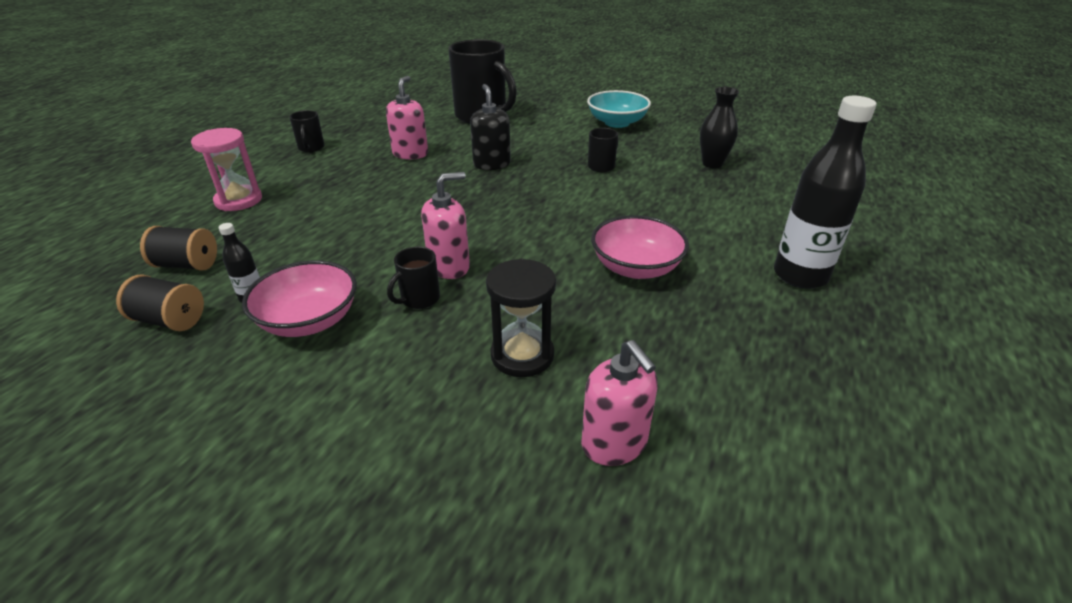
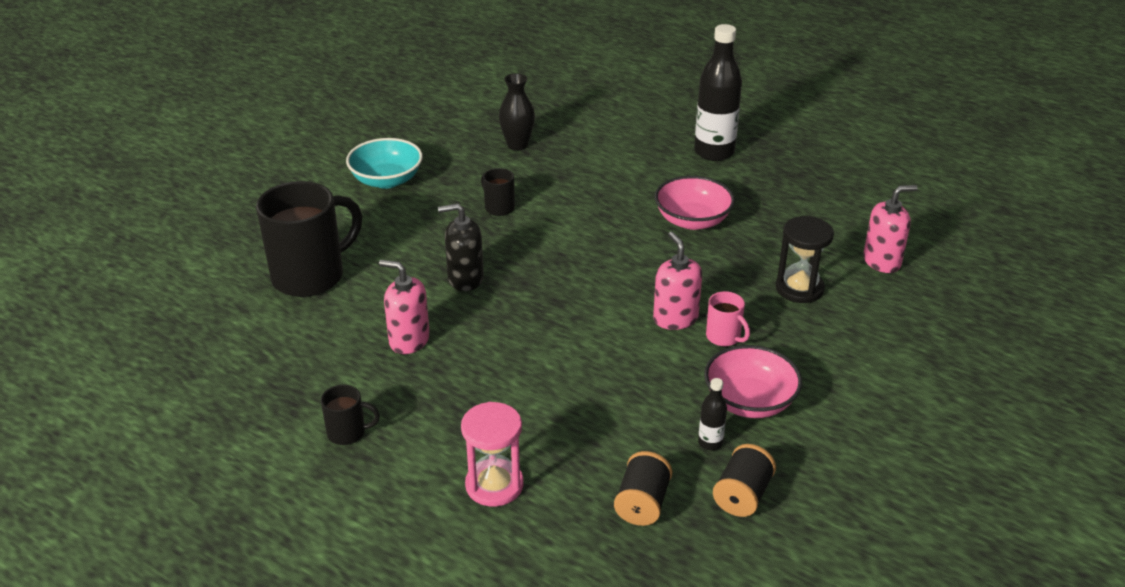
camera: 80 degrees left, 0 degrees up
(419, 299) = (724, 337): black mug -> pink mug

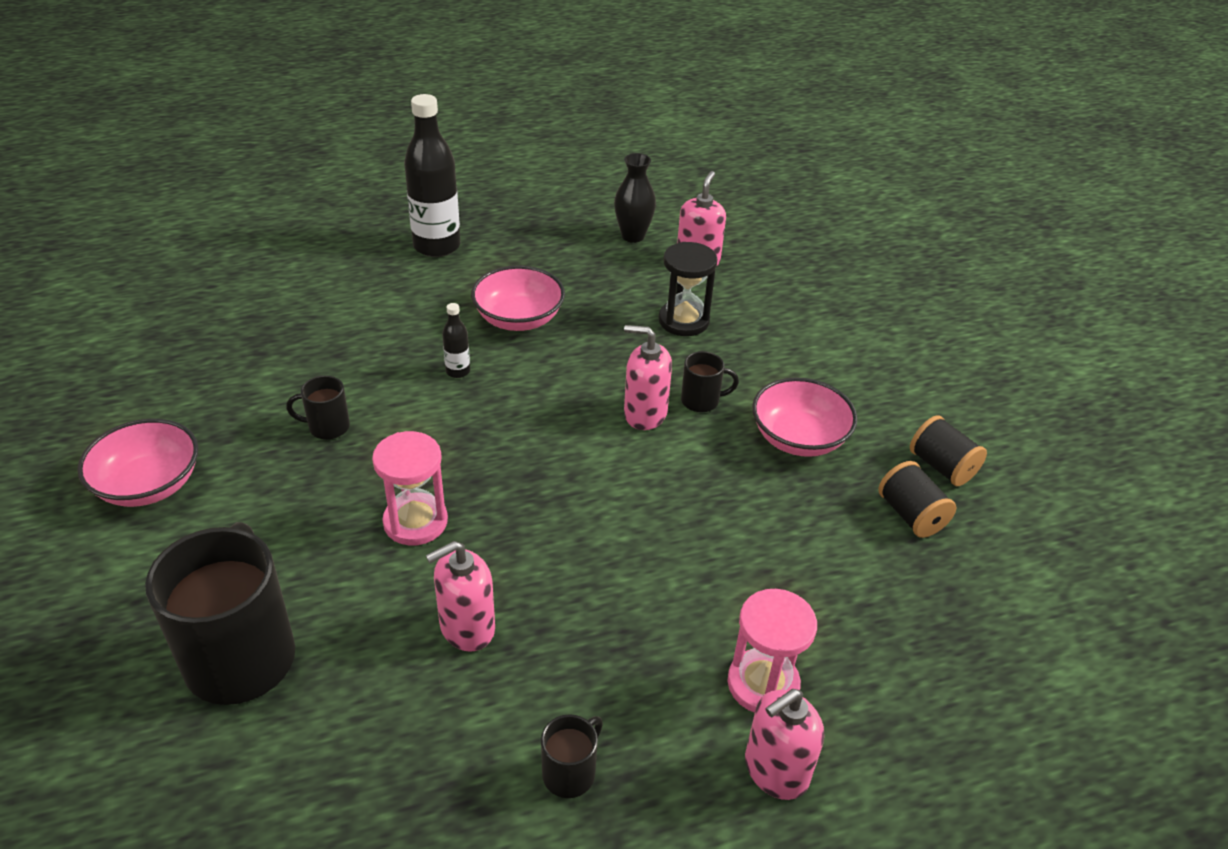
camera: 55 degrees left, 5 degrees up
(386, 180) = (149, 484): turquoise bowl -> pink bowl
(431, 521) = (775, 770): none -> pink soap dispenser
(465, 279) = (415, 522): black soap dispenser -> pink hourglass
(517, 145) = (239, 351): black vase -> black vase (633, 236)
(642, 503) = (872, 586): black spool -> black spool (941, 466)
(710, 443) = (830, 494): black bottle -> black bottle (458, 371)
(724, 337) = (701, 401): pink mug -> black mug

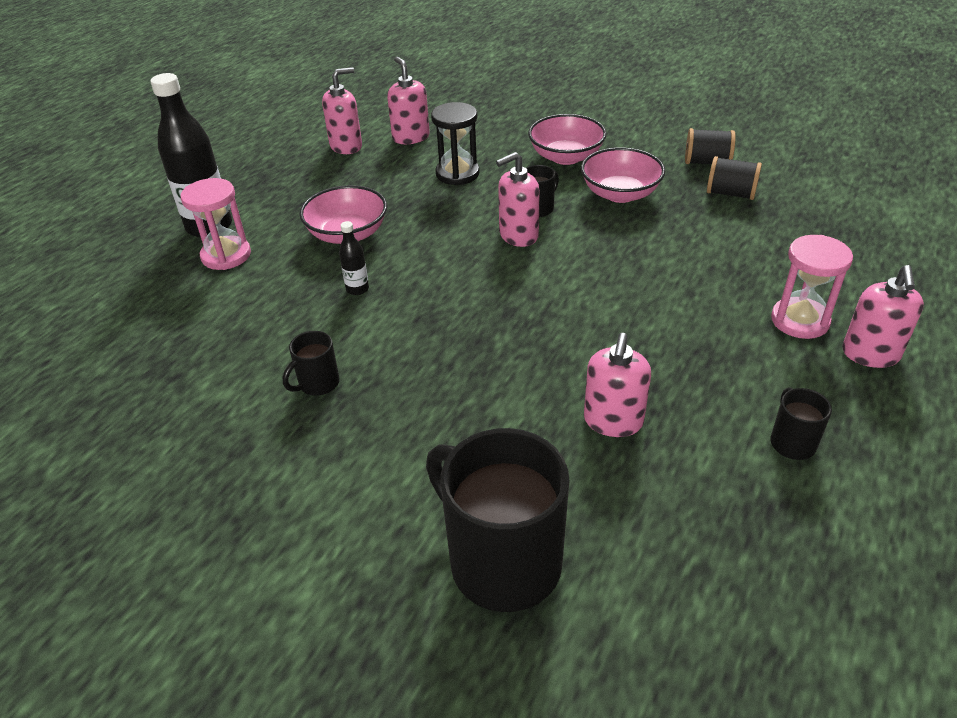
camera: 40 degrees left, 0 degrees up
(149, 484) = (231, 524): pink bowl -> pink bowl (566, 157)
(415, 522) = (480, 391): pink hourglass -> pink hourglass (226, 255)
(633, 236) = (346, 146): black vase -> pink soap dispenser

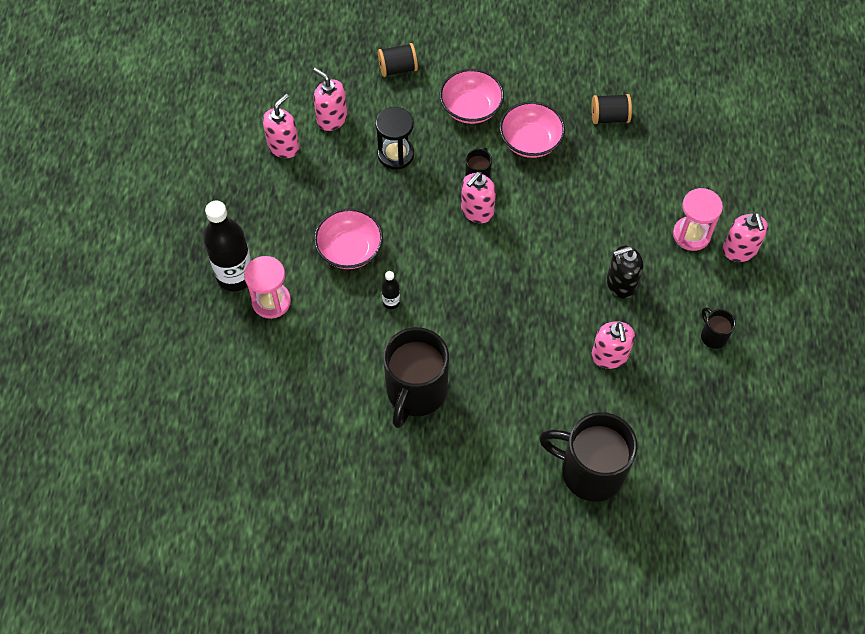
camera: 25 degrees left, 20 degrees up
(318, 384) = (415, 392): black mug -> black mug, size x2.21
(670, 346) = (621, 284): none -> black soap dispenser
(706, 162) = (580, 84): black spool -> black spool (398, 68)

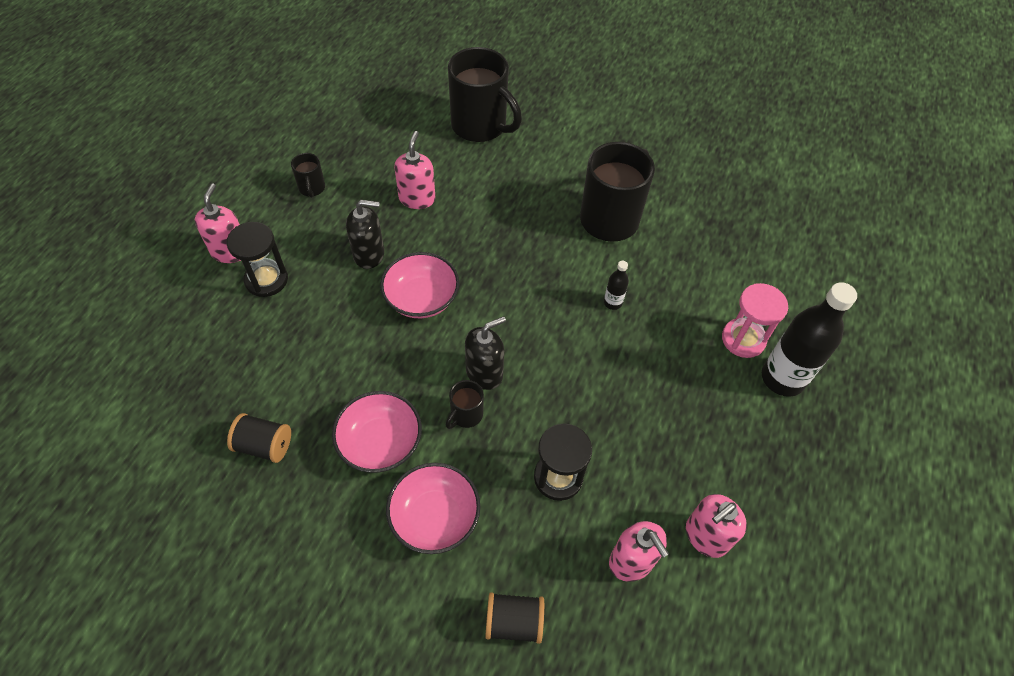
camera: 165 degrees left, 5 degrees down
(350, 249) = (645, 371): pink bowl -> pink bowl (421, 298)
(477, 211) = (484, 373): pink soap dispenser -> black soap dispenser
(691, 235) = (266, 280): pink hourglass -> black hourglass

